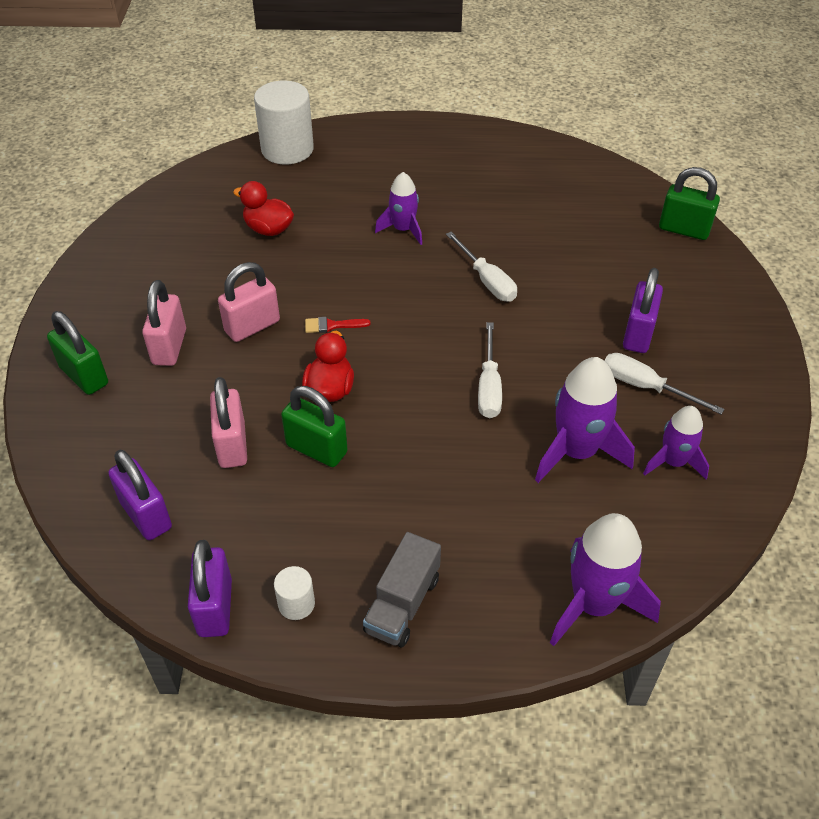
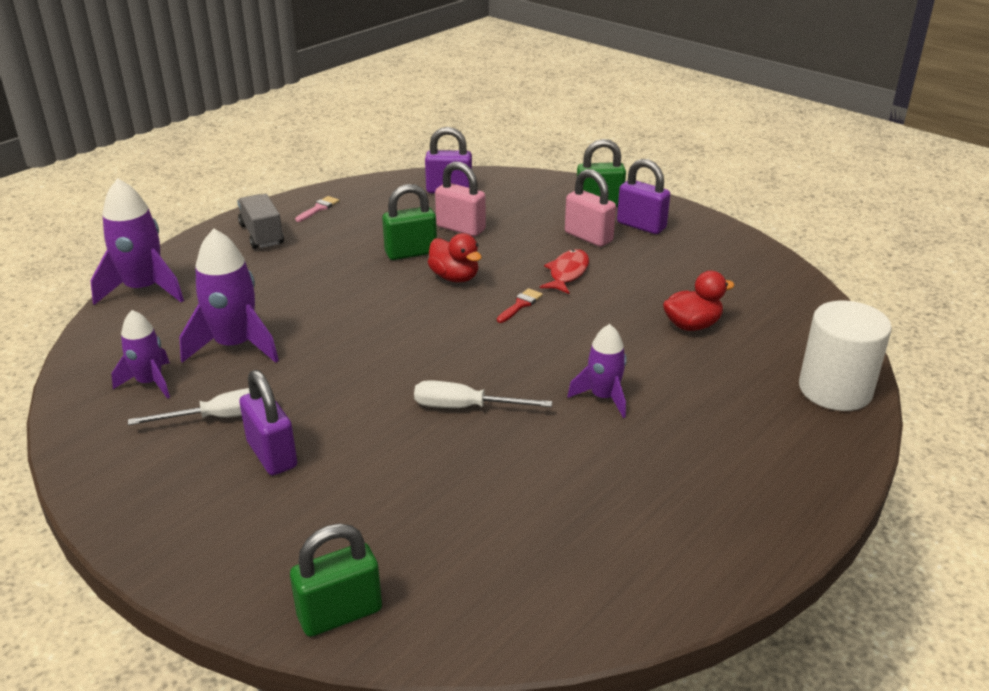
camera: 130 degrees right, 15 degrees down
(215, 607) = (357, 189): purple padlock -> purple padlock (641, 226)
(252, 326) = (567, 273): pink padlock -> red fish
(296, 604) = (319, 208): white cylinder -> pink brush
(489, 387) = (351, 341): white screwdriver -> none

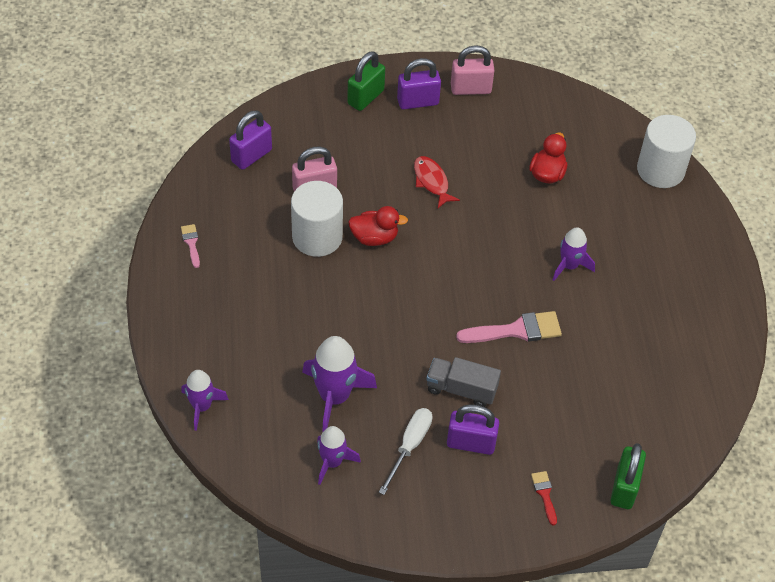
camera: 50 degrees left, 20 degrees up
(144, 289) = (201, 406): purple rocket -> purple rocket, size x0.62
(262, 235) = (195, 298): grey truck -> grey truck (461, 389)
(411, 253) = (317, 237): green padlock -> white cylinder
(465, 407) = (516, 330): white screwdriver -> pink brush
(520, 305) = (442, 230): red brush -> red brush (544, 494)
(588, 237) = (401, 137): pink padlock -> pink padlock (470, 89)

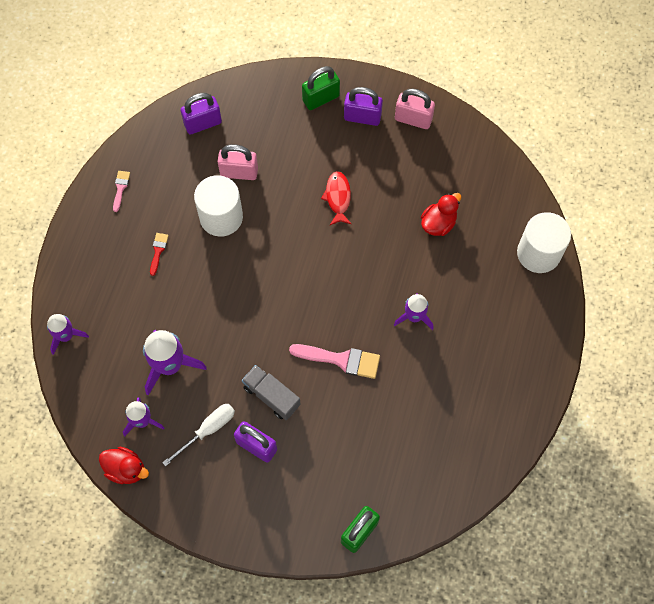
camera: 25 degrees right, 15 degrees up
(374, 237) = (266, 234): red duck -> red duck (126, 469)
(544, 494) = (293, 512): red brush -> red brush (158, 251)

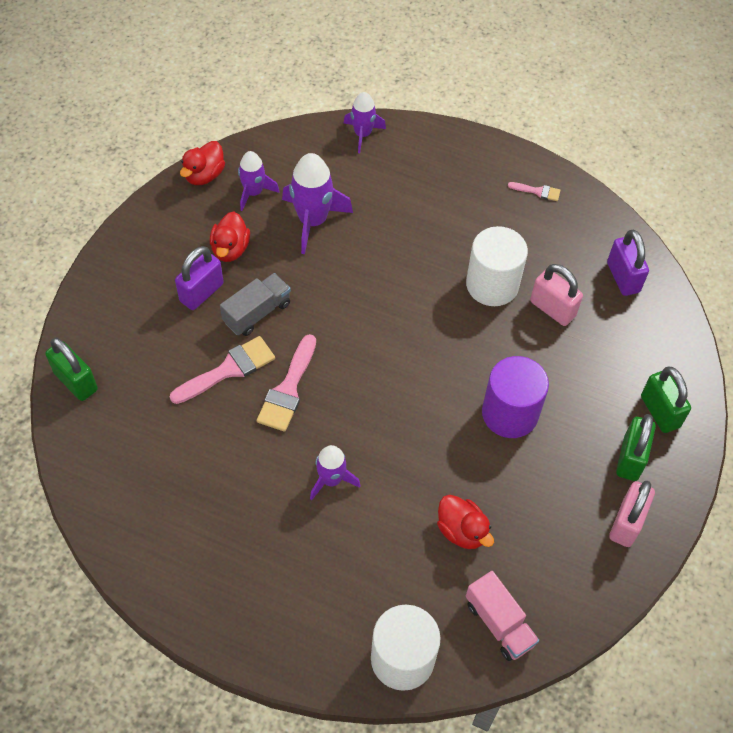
camera: 95 degrees right, 10 degrees down
(158, 251) = (453, 220): red brush -> none
(208, 430) = (230, 249): white screwdriver -> red duck
(239, 172) = (552, 309): pink padlock -> pink padlock turned 60 degrees counterclockwise
(330, 409) = (228, 370): none -> pink brush
(338, 197) = (510, 413): red fish -> purple cylinder
(362, 117) = (630, 458): purple padlock -> green padlock
(501, 195) = (499, 623): none -> pink truck

